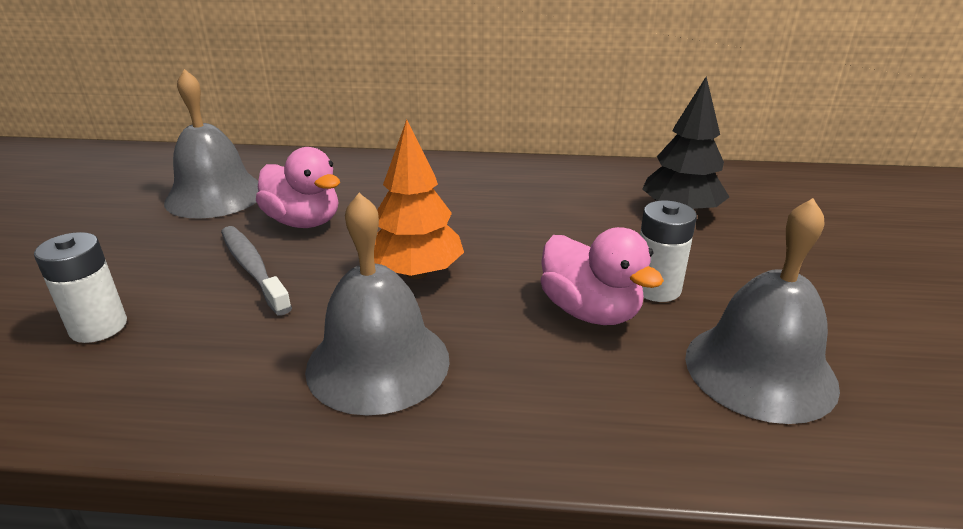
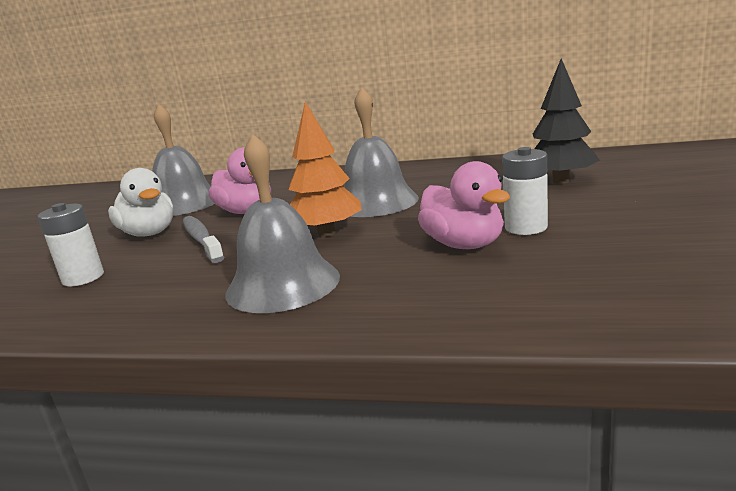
camera: 10 degrees right, 10 degrees down
(177, 249) = (149, 233): none -> white duck
(760, 370) = (605, 269): grey bell -> grey bell (376, 202)

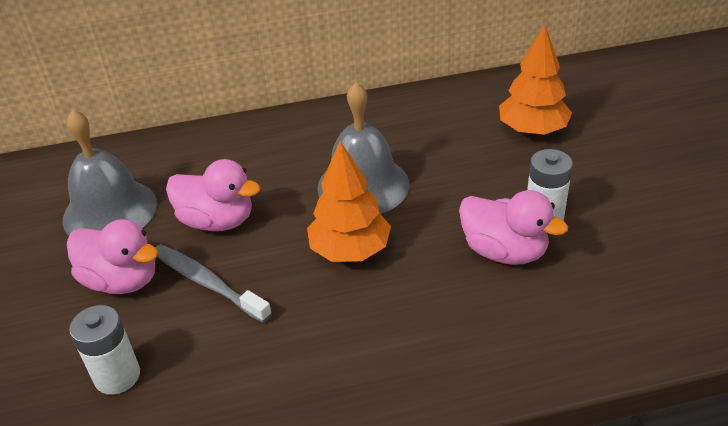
camera: 25 degrees left, 20 degrees up
(149, 233) = (122, 280): white duck -> pink duck
(283, 284) = (370, 342): grey bell -> none
(560, 181) = (532, 130): black tree -> orange tree

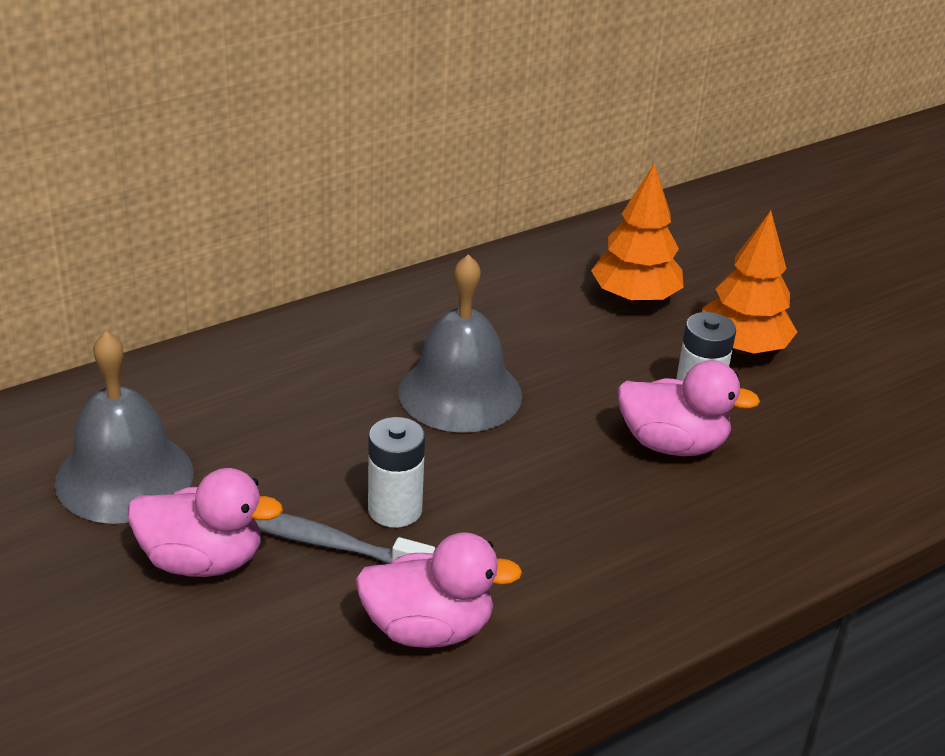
camera: 25 degrees left, 5 degrees down
(117, 376) = (272, 673): white battery -> white battery (395, 509)
(217, 221) = (290, 465): pink duck -> pink duck (428, 629)
(350, 250) = (487, 473): orange tree -> orange tree (742, 348)

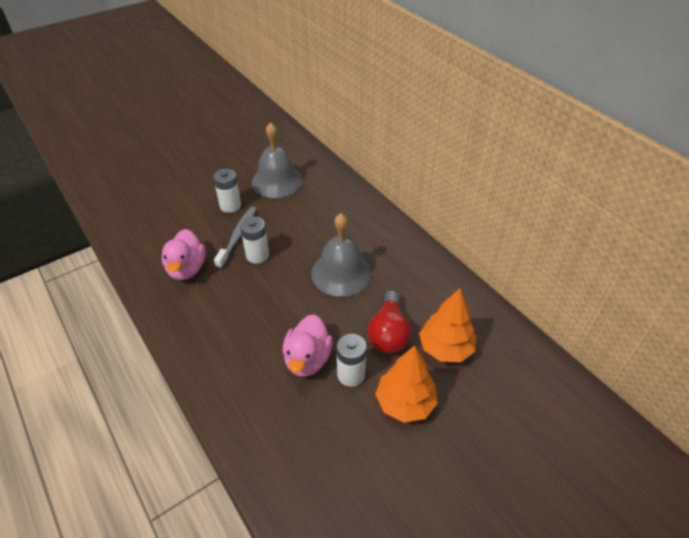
camera: 90 degrees right, 10 degrees up
(202, 560) = (230, 206): pink duck -> white battery
(607, 350) = (388, 333): none -> red light bulb

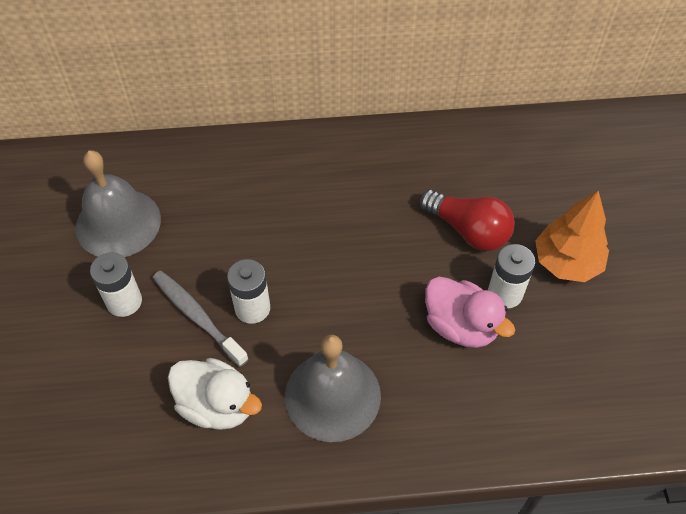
camera: 60 degrees left, 10 degrees up
(187, 269) = (217, 405): pink duck -> white duck
(341, 273) = (348, 231): grey bell -> grey bell (332, 395)
(445, 348) = (518, 192): orange tree -> none

